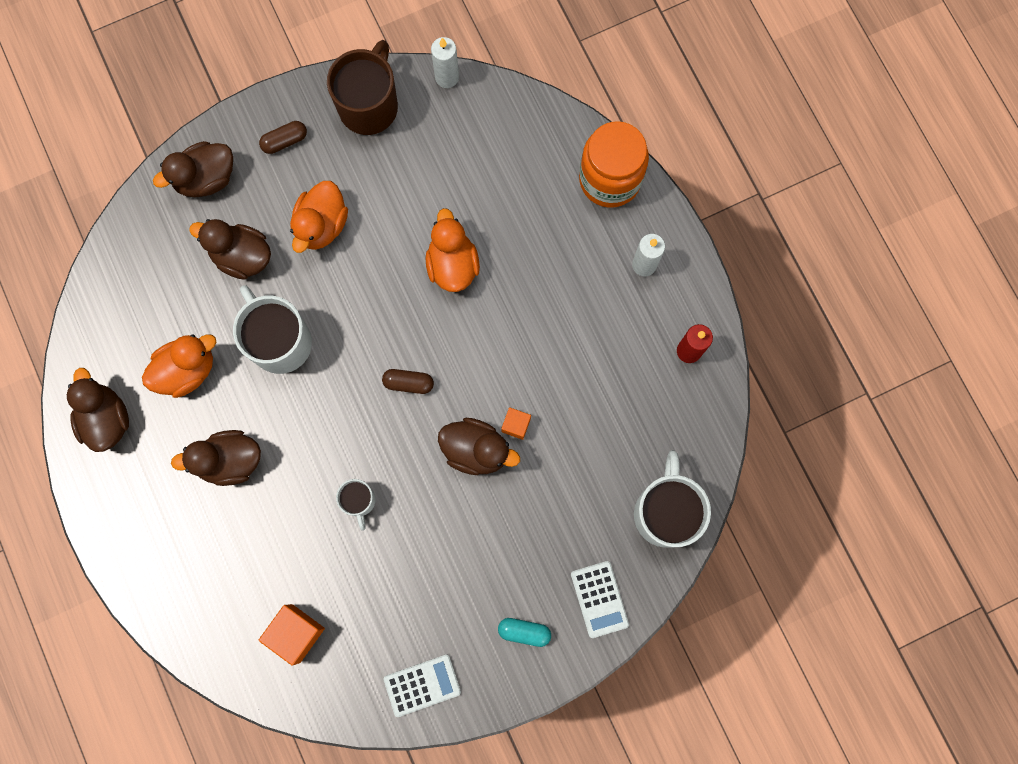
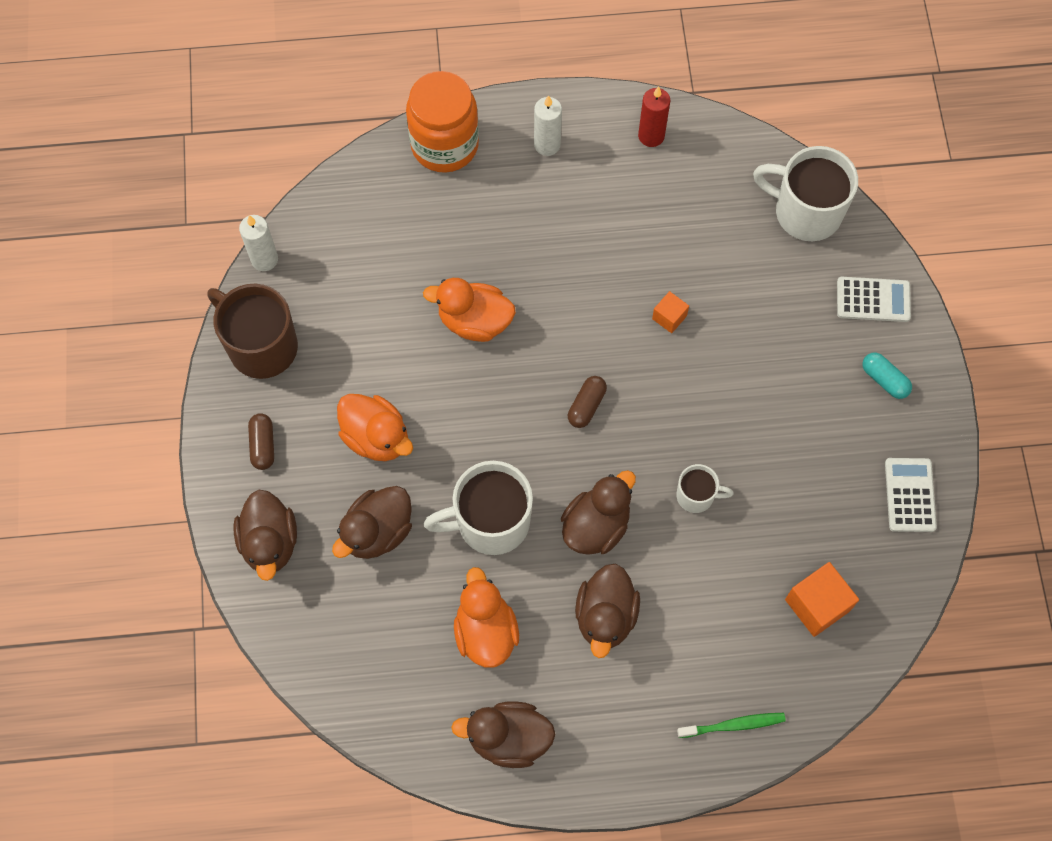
camera: 70 degrees left, 10 degrees down
(171, 594) = (733, 725): none -> green toothbrush
(476, 450) = (682, 363): brown duck -> brown duck (596, 526)
(524, 631) = (884, 380): turquoise capsule -> turquoise capsule turned 75 degrees counterclockwise

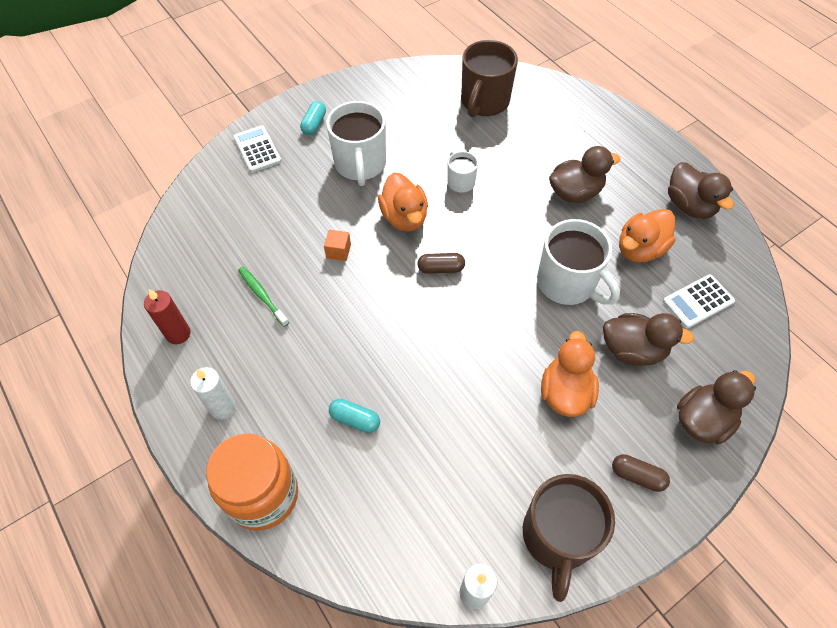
camera: 120 degrees left, 10 degrees down
(263, 445) = (637, 476): brown capsule -> brown capsule turned 60 degrees clockwise
(467, 244) = (355, 419): none -> turquoise capsule
(474, 321) = (422, 376): orange duck -> orange duck (404, 217)
(596, 526) = (522, 224): brown duck -> none
(733, 725) = (583, 110): green toothbrush -> green toothbrush (262, 295)
(805, 212) = (204, 209): white mug -> white mug (360, 164)
(817, 605) = (484, 102): orange cube -> brown mug
(910, 495) = (385, 88): white calculator -> white calculator (698, 301)

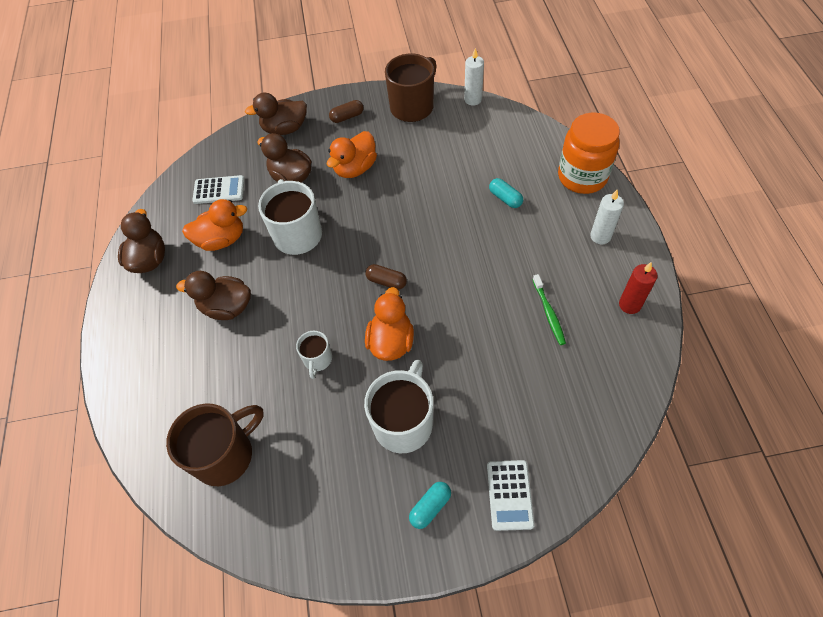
camera: 150 degrees left, 0 degrees up
(338, 251) = (466, 330): orange cube -> none
(637, 476) = (347, 117): brown capsule -> brown capsule turned 75 degrees counterclockwise

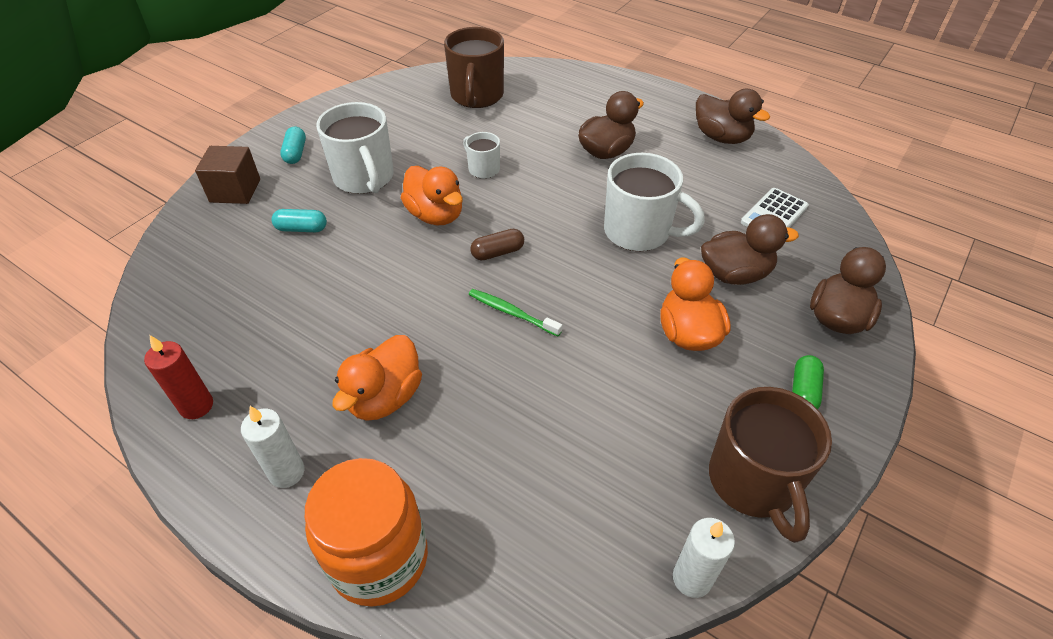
camera: 130 degrees right, 10 degrees down
(221, 240) = (694, 184): orange duck -> orange duck (385, 397)
(347, 117) = (803, 391): brown capsule -> green capsule
(505, 198) = (463, 433): turquoise capsule -> turquoise capsule (302, 229)
(509, 495) = (235, 190): white calculator -> brown cube
(549, 313) = (295, 334): green toothbrush -> green toothbrush (512, 312)

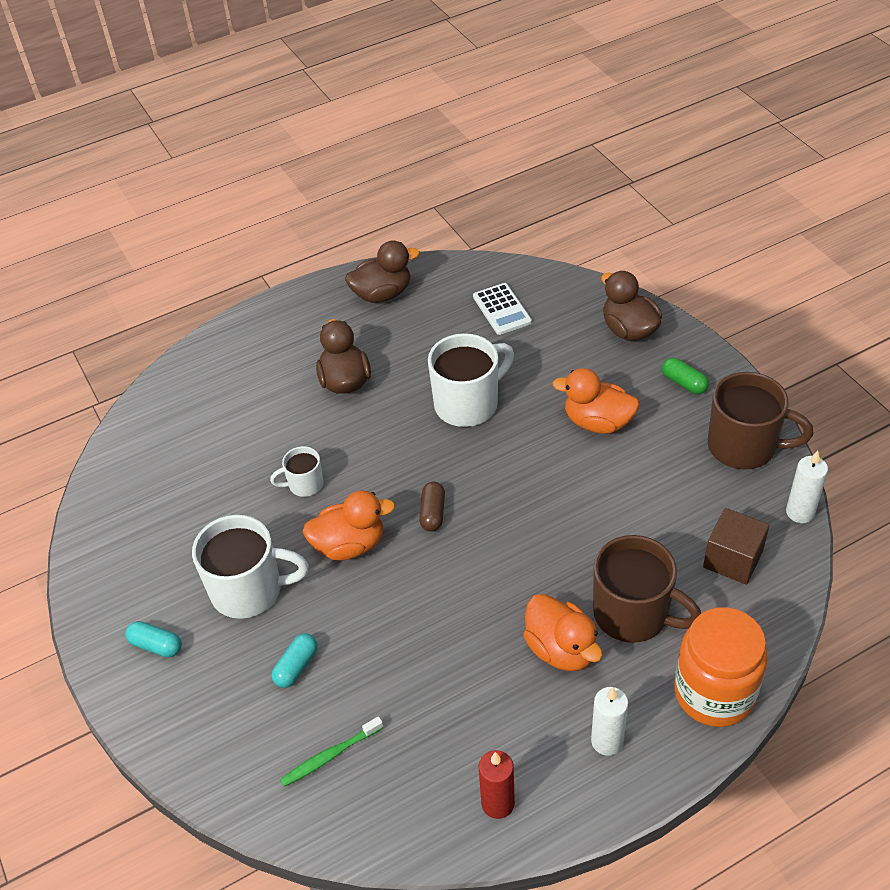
camera: 60 degrees left, 0 degrees up
(235, 190) = (186, 719): brown cube -> brown cube (732, 559)
(477, 96) = (175, 449): brown mug -> brown mug (633, 614)
(512, 312) = (513, 528): green toothbrush -> green toothbrush (330, 756)
(735, 274) = (553, 365): brown duck -> none

